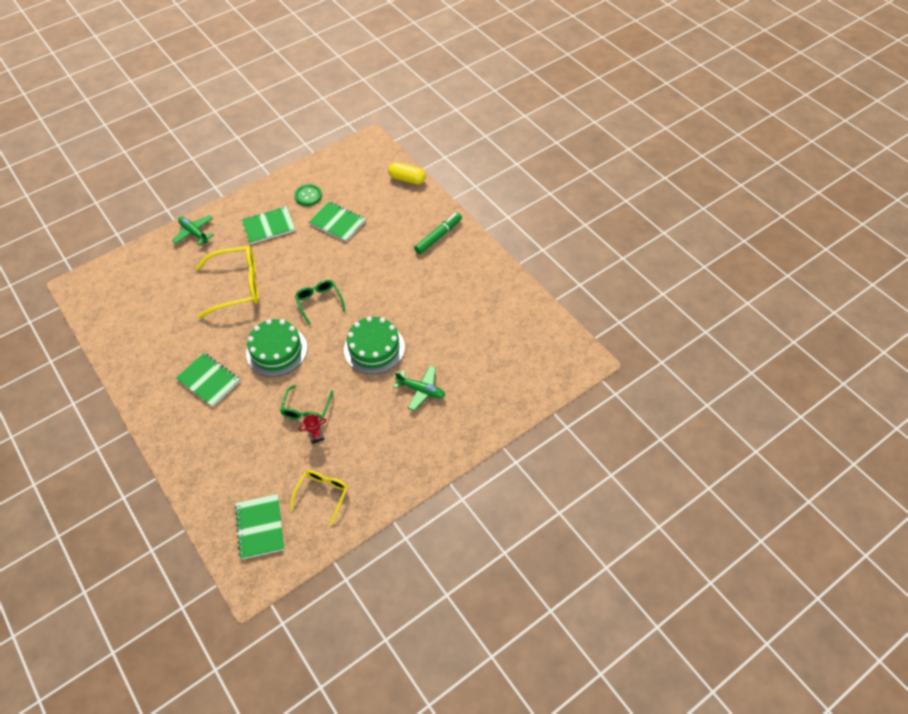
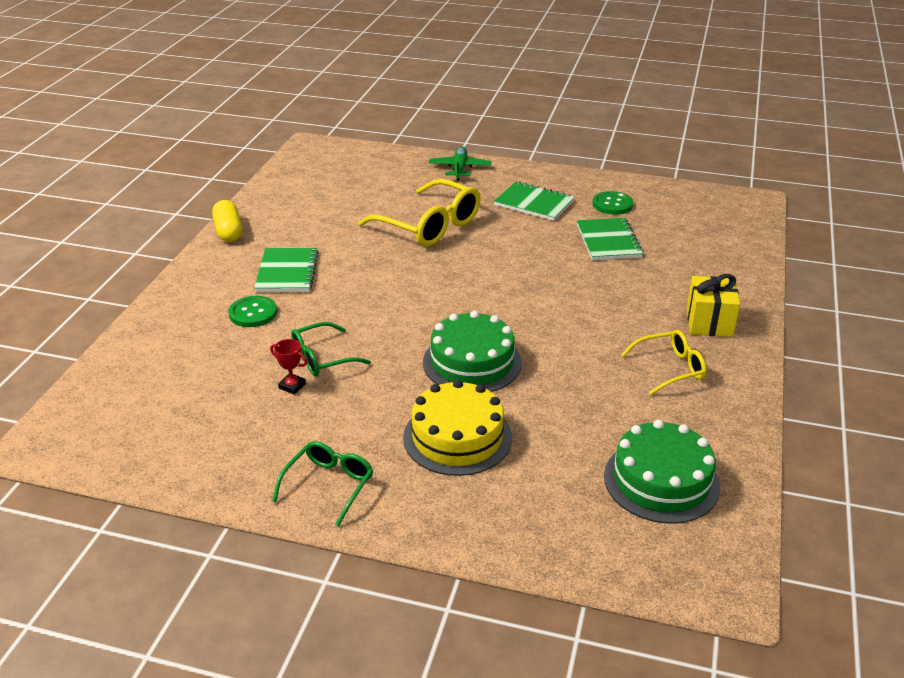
camera: 50 degrees right, 20 degrees down
(232, 419) = (253, 313): none -> green button
(260, 527) = (123, 411): green notebook -> none
(276, 350) = (379, 294): green cake -> green cake (661, 481)
(319, 302) = (482, 287): green glasses -> green glasses (329, 485)
(322, 494) = (212, 437): yellow glasses -> yellow glasses (670, 368)
(407, 179) = (750, 254): yellow capsule -> yellow capsule (229, 231)
(421, 390) = (457, 437): green plane -> yellow cake
(438, 236) = (709, 322): green marker -> yellow gift

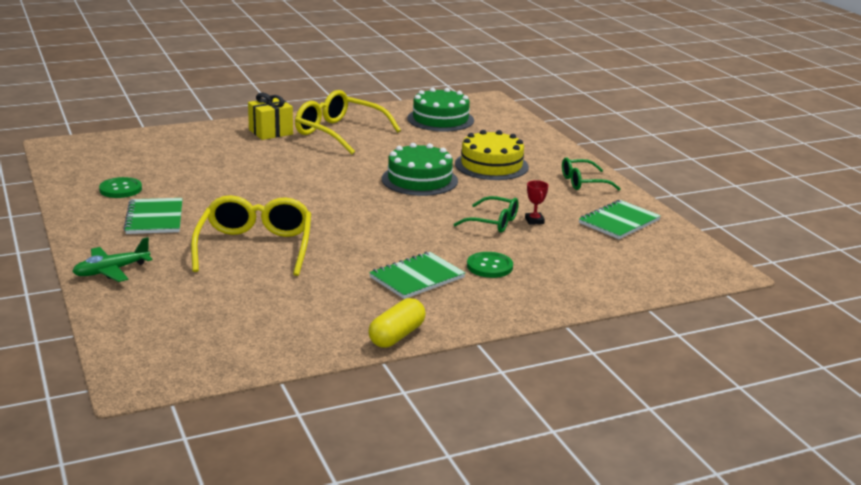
camera: 130 degrees left, 10 degrees down
(608, 241) = (193, 177): green notebook -> green notebook (619, 222)
(670, 368) = (339, 133): yellow glasses -> yellow glasses, size x1.74

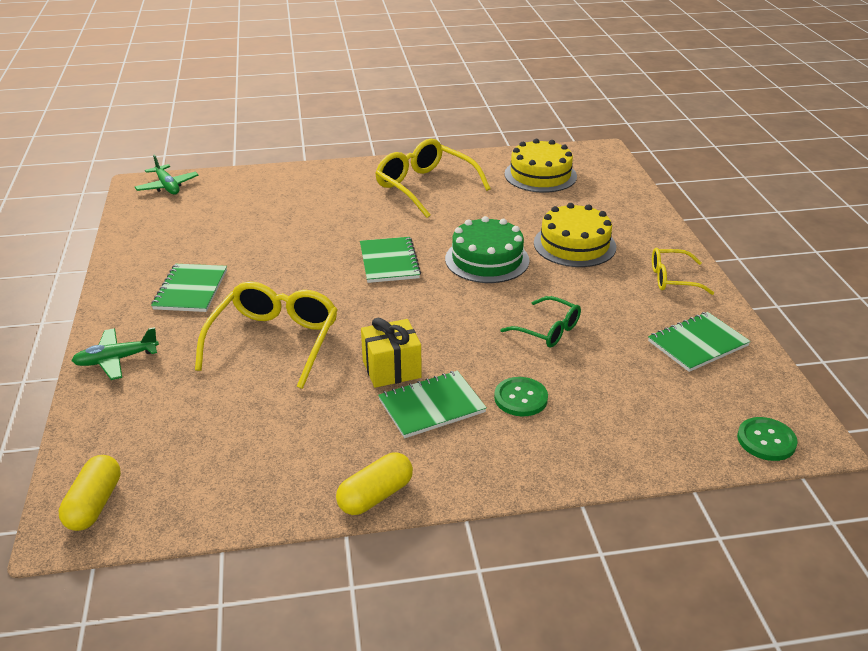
camera: 15 degrees right, 10 degrees up
(85, 145) = (167, 186): none -> green plane
(120, 189) = (175, 247): green button -> green button (766, 440)
(150, 365) = (94, 504): none -> yellow capsule
(271, 132) = (355, 181): yellow gift -> yellow gift (391, 369)
(332, 187) = (389, 262): none -> green notebook
(440, 119) = (540, 175): green cake -> yellow cake
(534, 221) = (596, 332): red trophy -> none
(583, 182) = (672, 279): green glasses -> yellow glasses

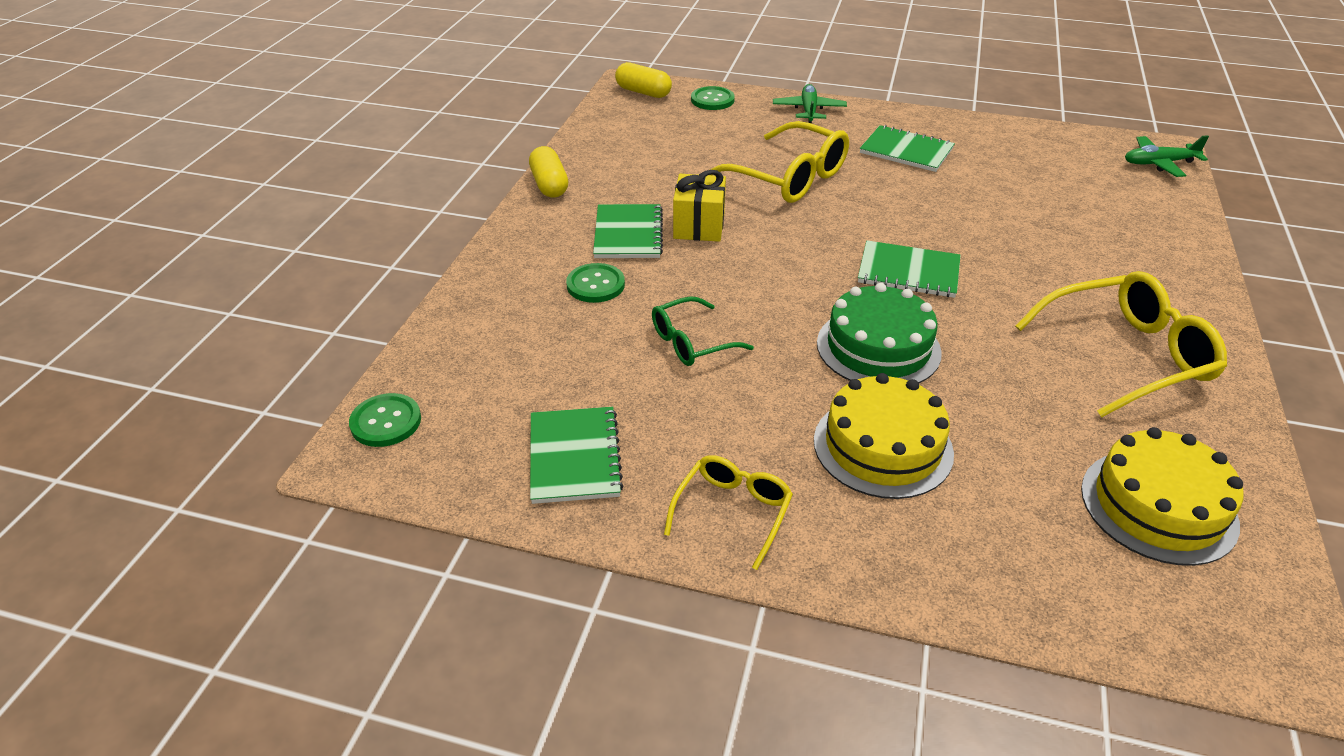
camera: 115 degrees right, 5 degrees up
(105, 436) = (712, 100): none -> green button

